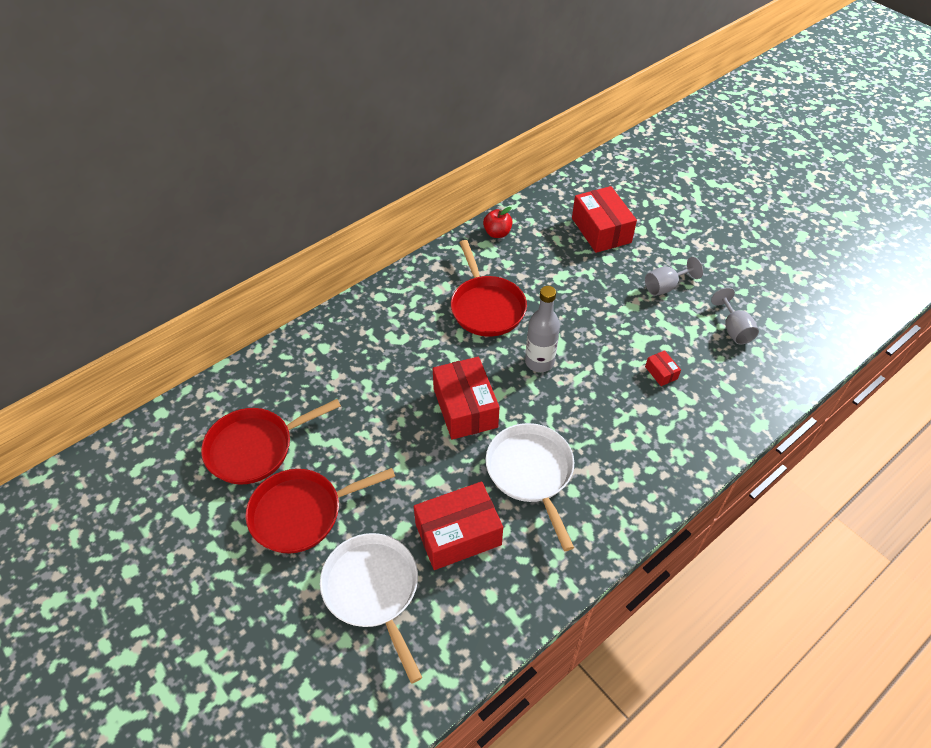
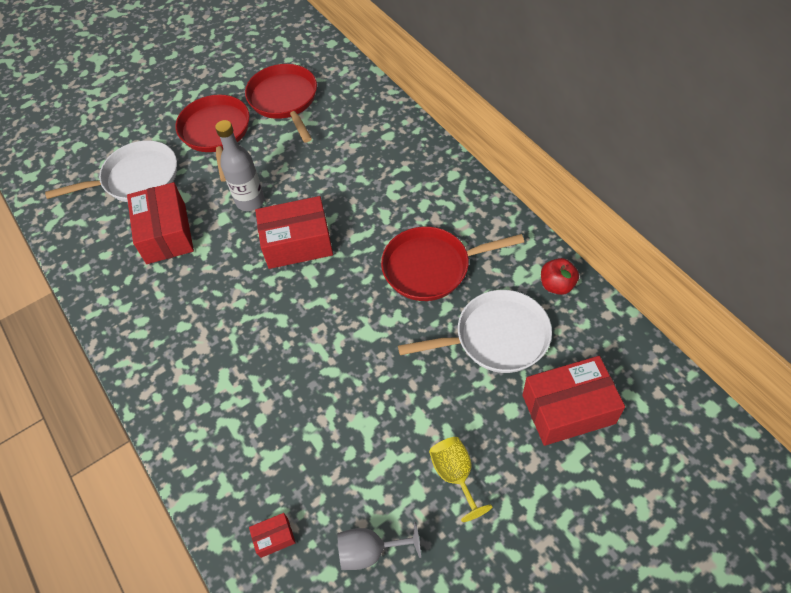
camera: 100 degrees right, 5 degrees up
(531, 473) = (211, 293): white pan -> white pan (496, 337)
(539, 362) = (345, 312): grey bottle -> grey bottle (250, 201)
(661, 373) = (311, 439): red box -> red box (274, 537)
(665, 287) = (455, 475): grey goblet -> yellow goblet

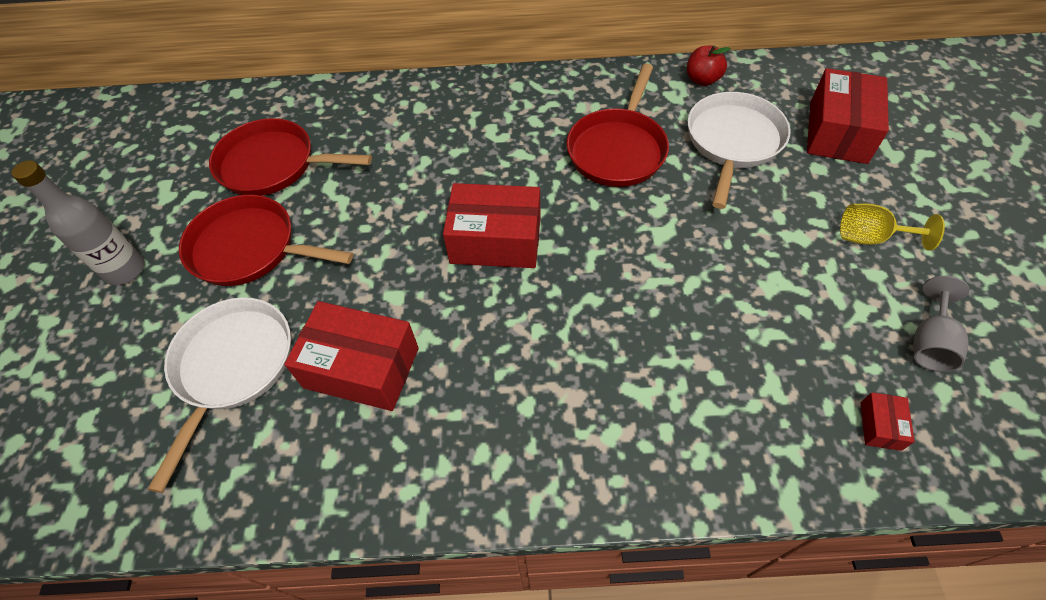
camera: 60 degrees left, 0 degrees up
(250, 201) = (393, 258): grey bottle -> grey bottle (125, 270)
(297, 243) = (495, 240): red box -> red box turned 75 degrees clockwise

